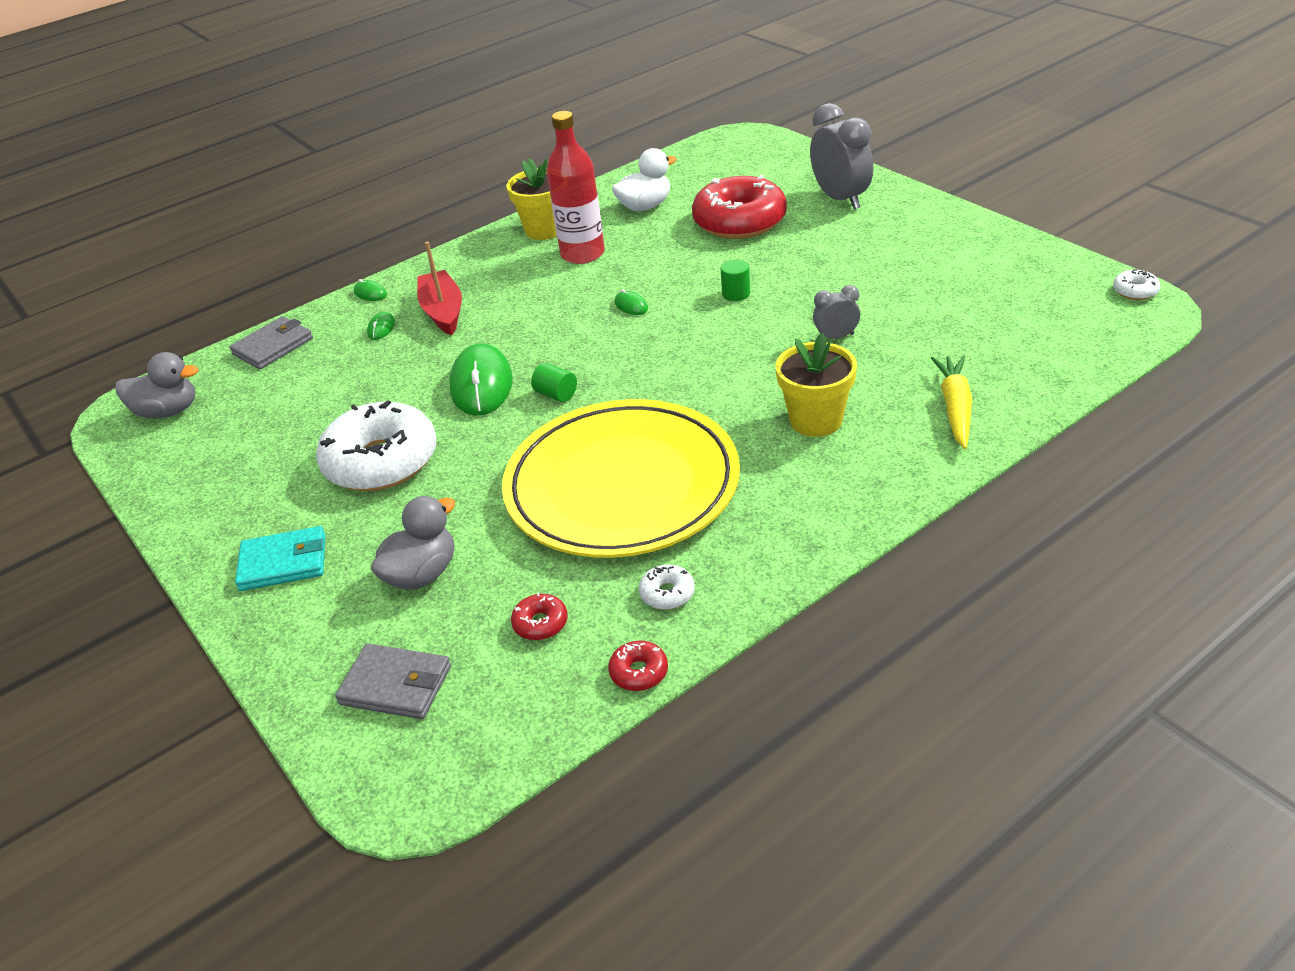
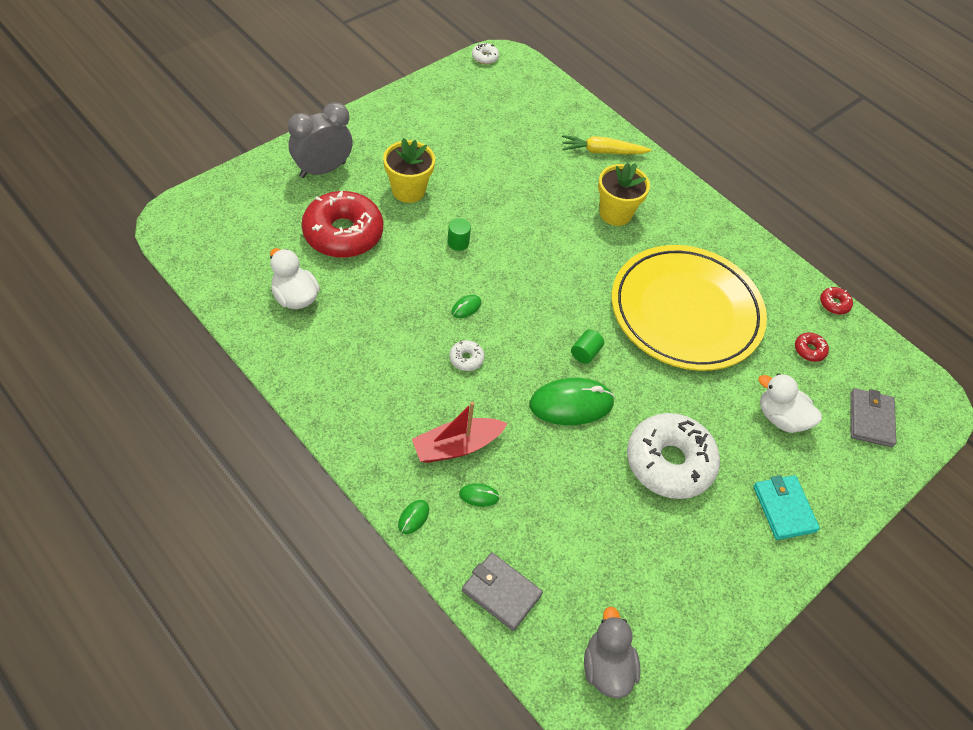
camera: 105 degrees left, 15 degrees up
(422, 574) = (781, 418): grey duck -> white duck
(545, 230) = (319, 375): yellow flower pot -> yellow flower pot (408, 190)
(582, 254) = (374, 343): red bottle -> none
(667, 593) = (775, 291): white donut -> white donut (466, 359)
(836, 337) = (522, 194): grey clock -> none

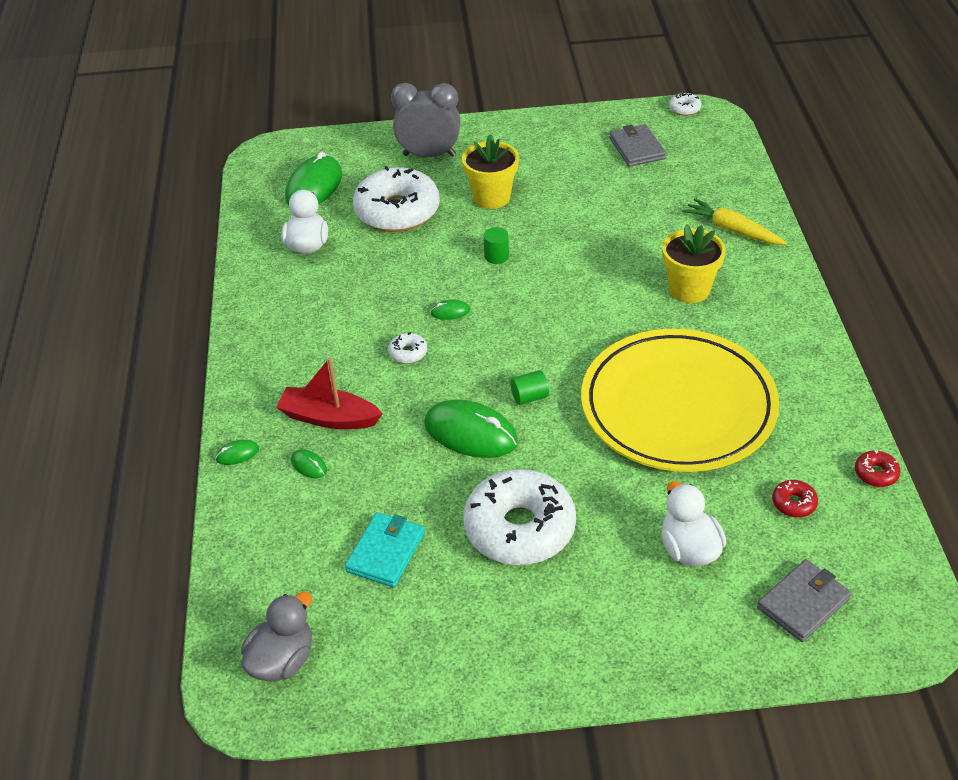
camera: 45 degrees right, 10 degrees down
(248, 237) = (314, 186): none -> green mouse
(343, 233) = (397, 211): red donut -> white donut
(501, 592) = (251, 549): grey wallet -> grey wallet (637, 148)
(784, 508) = (604, 631): turquoise wallet -> turquoise wallet (386, 552)

